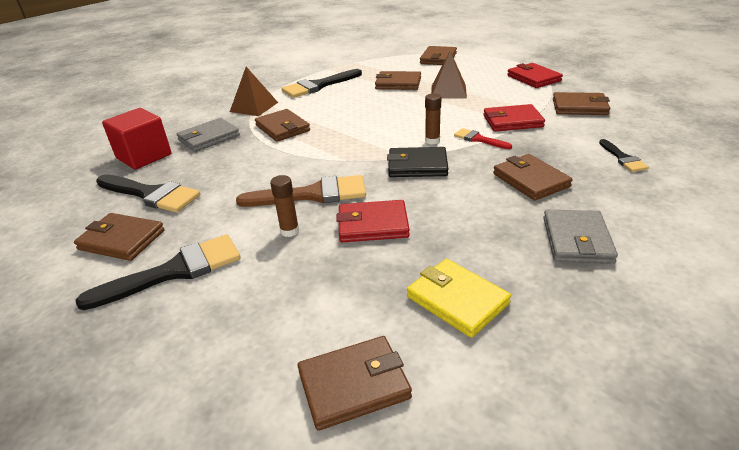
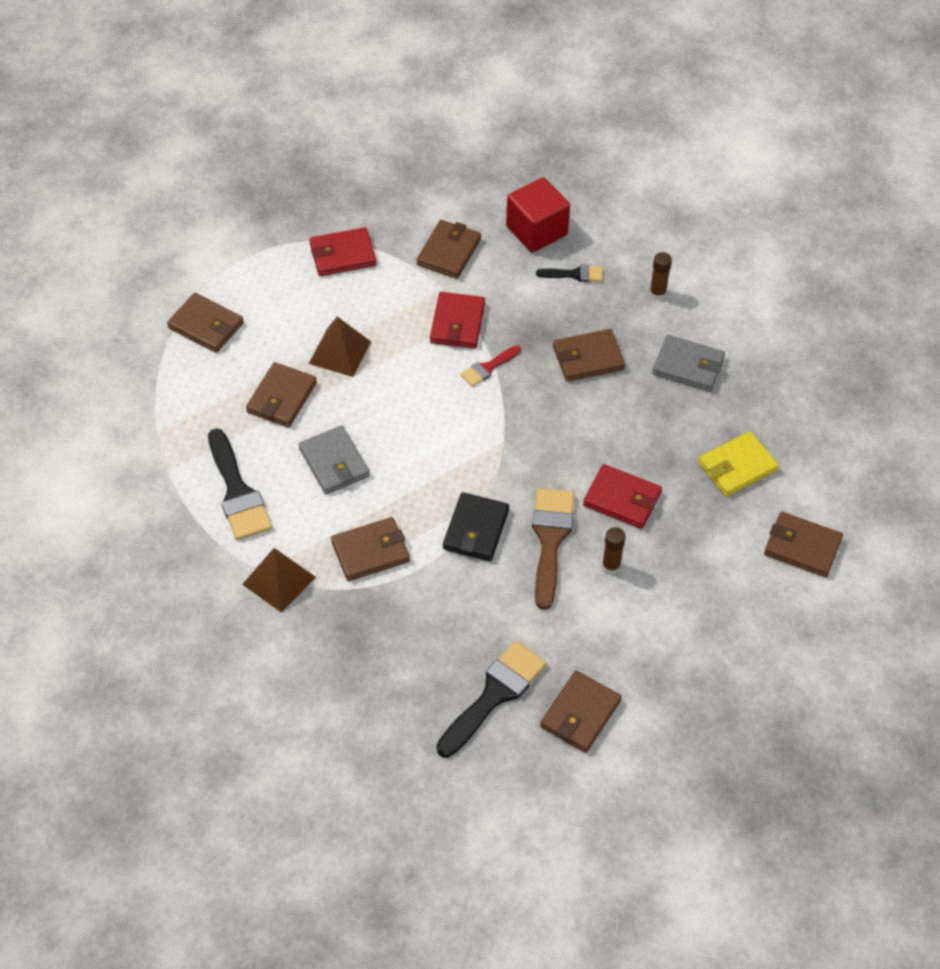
camera: 80 degrees left, 20 degrees up
(144, 156) = (388, 713): red cube -> red cube (536, 230)
(175, 271) = (646, 662): black brush -> none
(209, 138) = (363, 638): grey wallet -> grey wallet (334, 462)
(354, 385) = (802, 547): brown wallet -> brown wallet turned 60 degrees counterclockwise
(373, 225) = (622, 499): red wallet -> red wallet turned 75 degrees counterclockwise
(417, 166) = (525, 437): black wallet -> black wallet (476, 529)
(432, 141) = (473, 409): brown glue stick -> brown glue stick (657, 293)

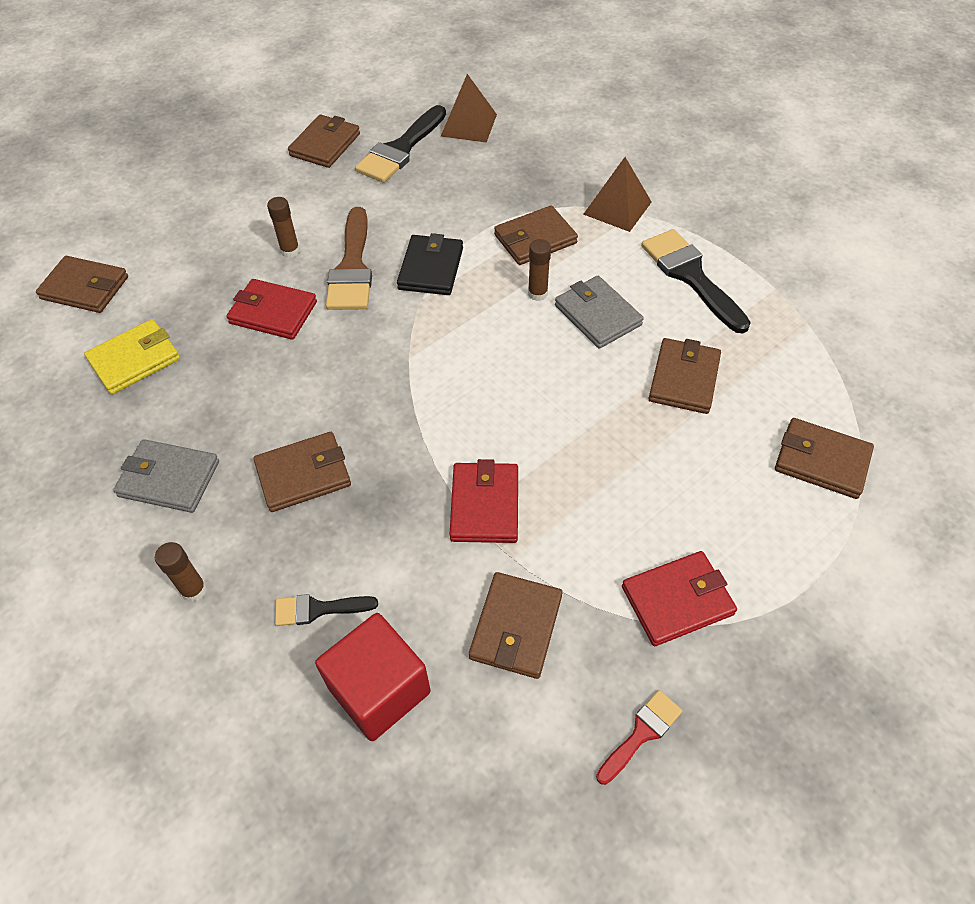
camera: 175 degrees right, 0 degrees up
(339, 352) = (632, 444): brown pyramid -> brown pyramid (469, 125)
(382, 490) = (537, 294): none -> brown glue stick
(488, 367) = (436, 446): red brush -> red brush (641, 733)

